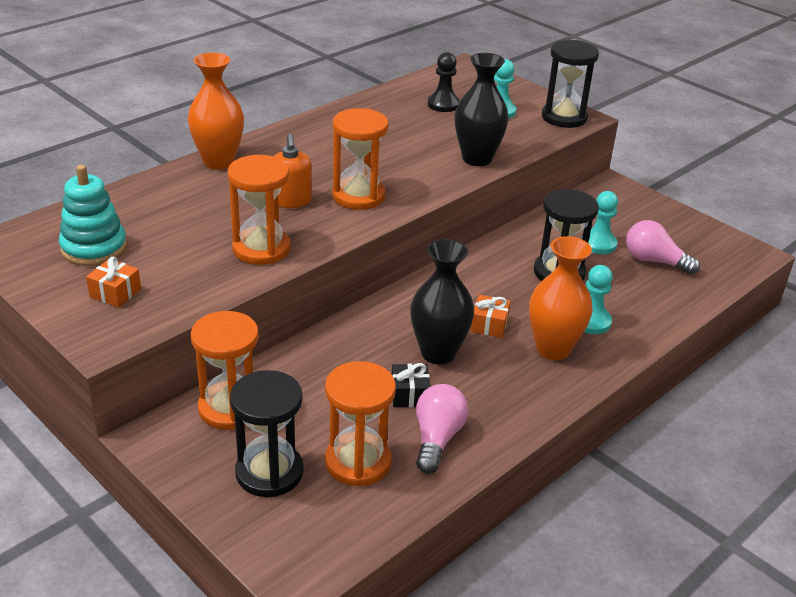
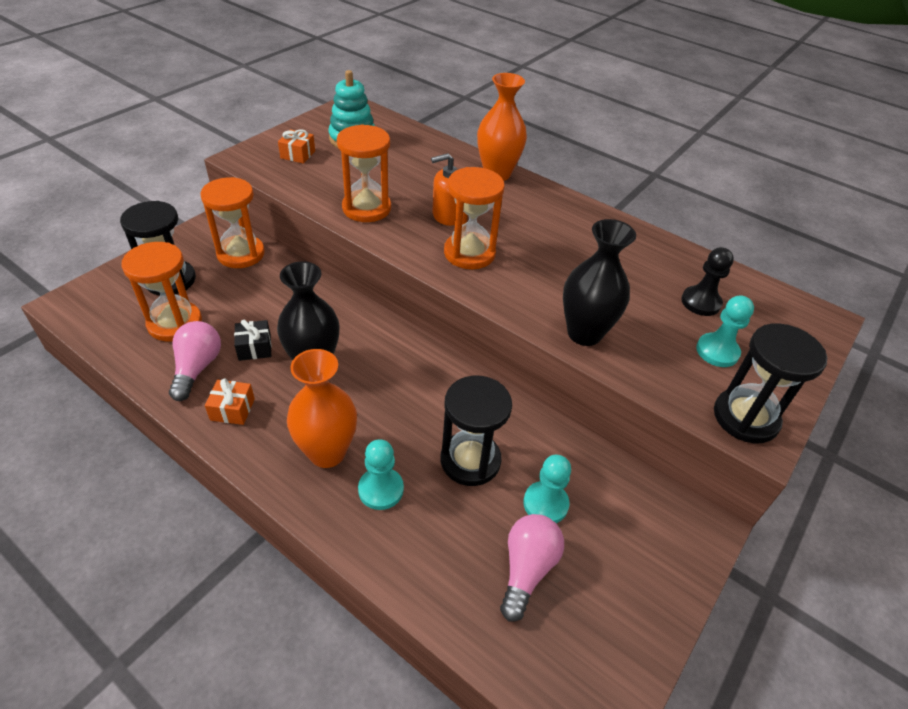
camera: 80 degrees right, 10 degrees up
(437, 438) = (197, 368): pink light bulb -> pink light bulb turned 90 degrees counterclockwise
(489, 325) = (361, 399): orange gift -> orange gift (232, 409)

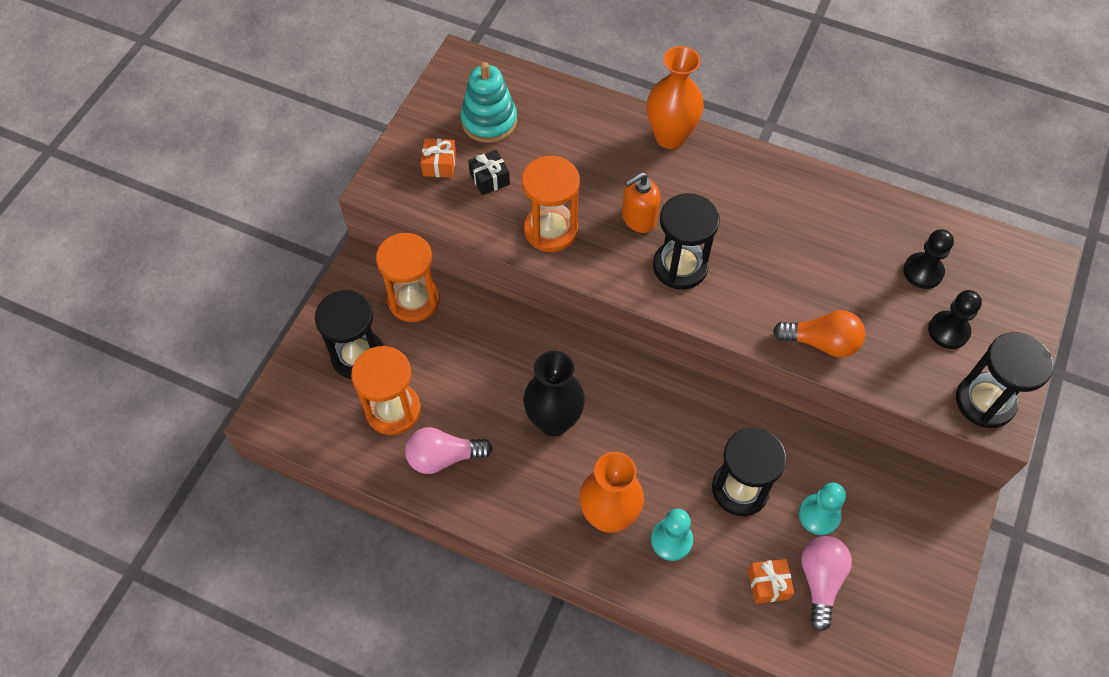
camera: 10 degrees left, 15 degrees up
(197, 368) = (443, 457): pink light bulb -> pink light bulb turned 90 degrees counterclockwise
(232, 409) = (501, 494): orange gift -> orange gift (768, 584)
(255, 348) = (488, 418): black gift -> black gift (489, 179)
(469, 253) = (680, 266): orange hourglass -> black hourglass
(584, 333) = (821, 342): black vase -> orange light bulb
(717, 351) = (948, 331): turquoise pawn -> black pawn

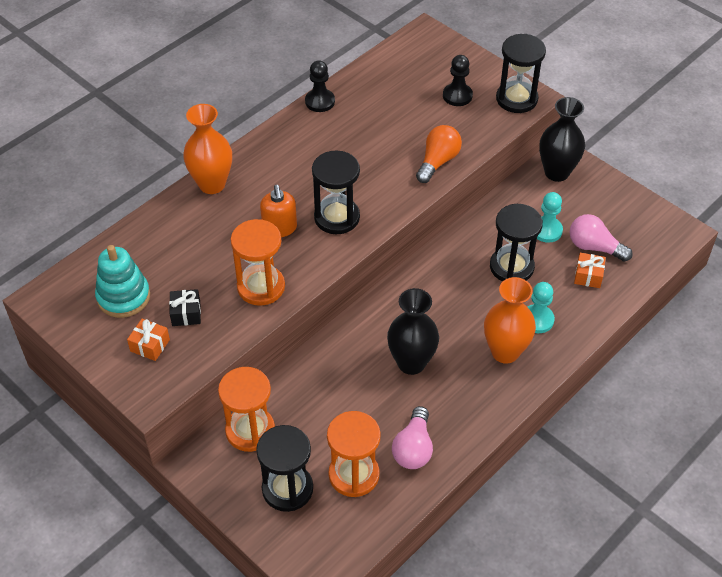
camera: 70 degrees left, 10 degrees down
(923, 272) = (406, 90): black pawn -> black pawn (320, 101)
(926, 502) = (556, 172): none -> black vase

